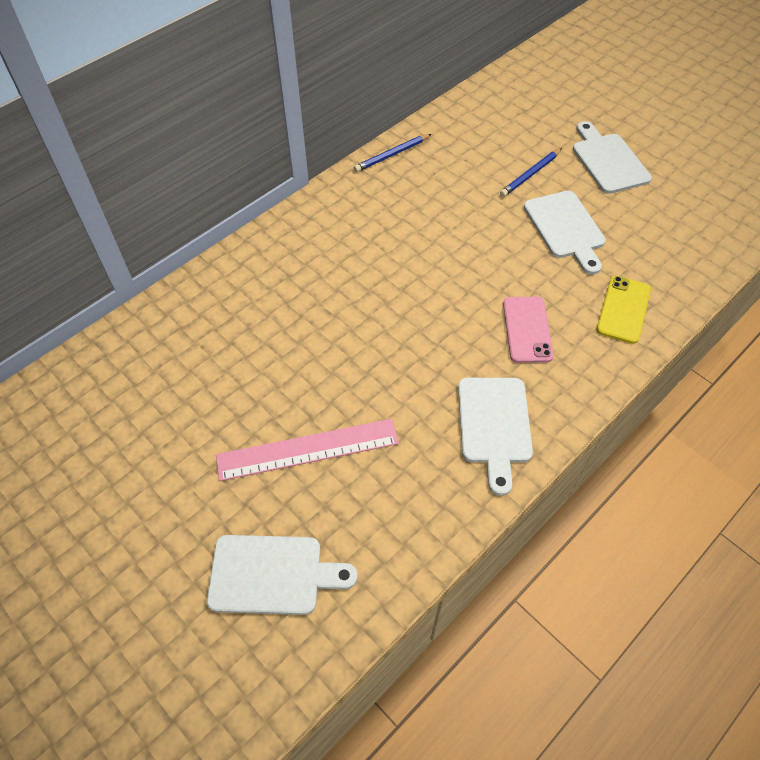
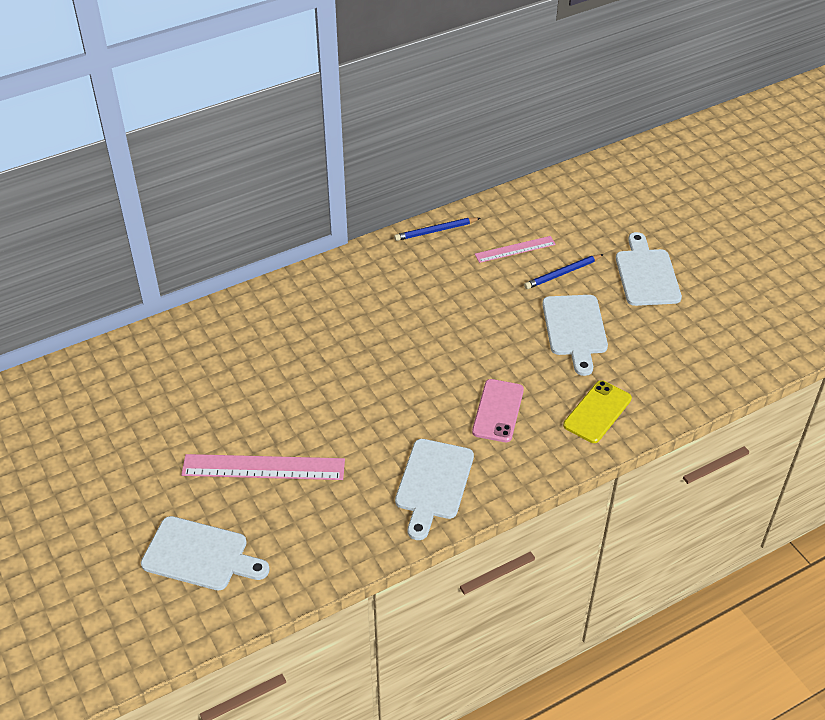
camera: 15 degrees right, 10 degrees down
(475, 159) = (515, 249): none -> pink ruler

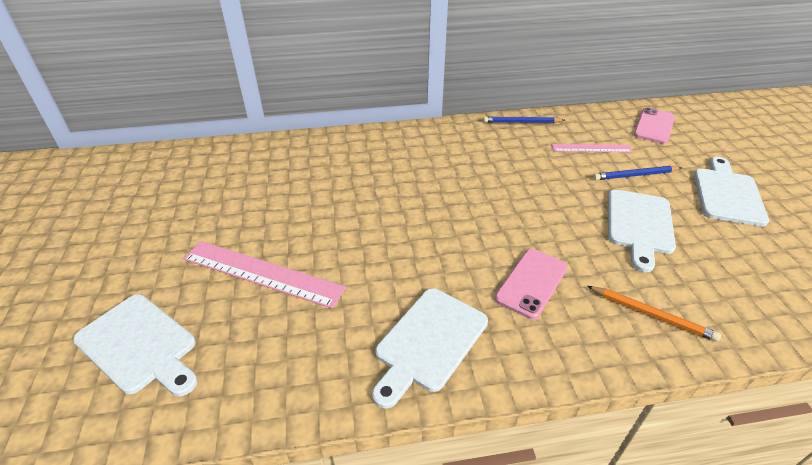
camera: 20 degrees right, 5 degrees down
(571, 203) = (654, 126): none -> pink phone
(597, 412) = (651, 315): yellow phone -> orange pencil

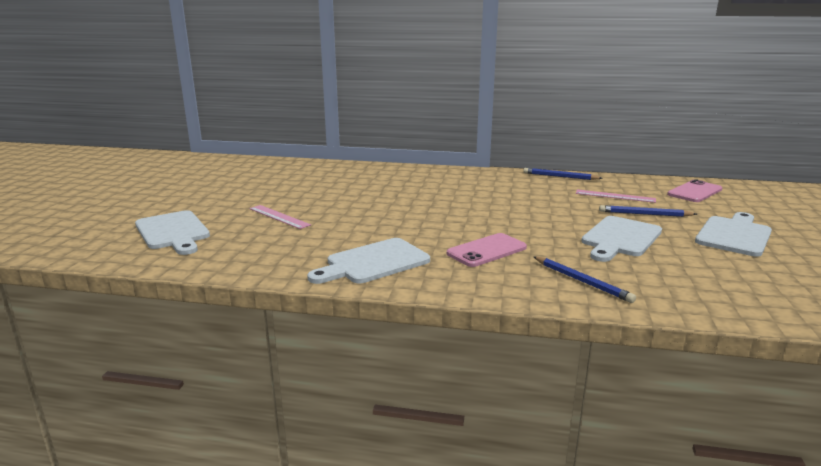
camera: 20 degrees right, 20 degrees down
(262, 273) = (279, 217): pink ruler -> pink ruler, size x0.60
(651, 315) = (582, 281): orange pencil -> blue pencil

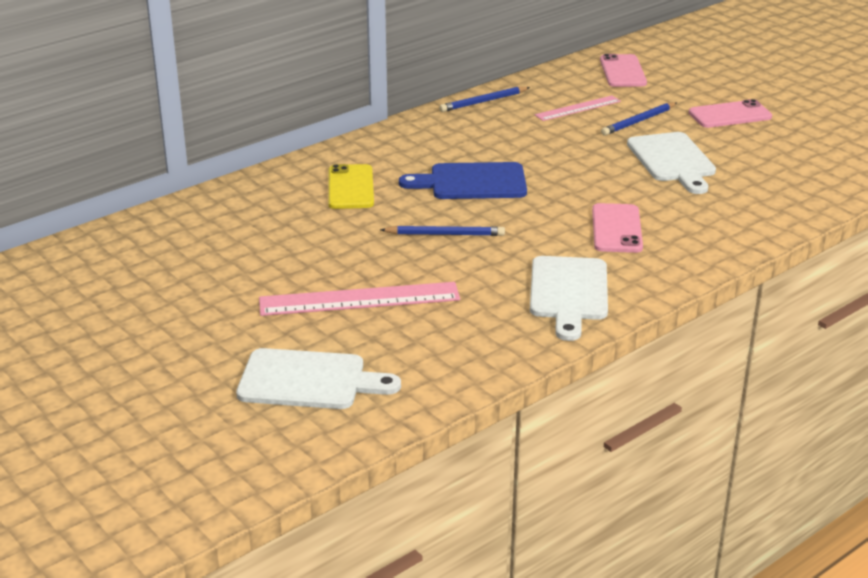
camera: 50 degrees left, 10 degrees up
(279, 217) = (359, 299): pink ruler -> pink ruler, size x1.66
(398, 181) = (350, 187): none -> yellow phone
(461, 201) = (472, 182): none -> blue cutting board
(582, 281) = (729, 220): blue pencil -> blue pencil (445, 234)
(734, 235) = (730, 115): white cutting board -> pink phone

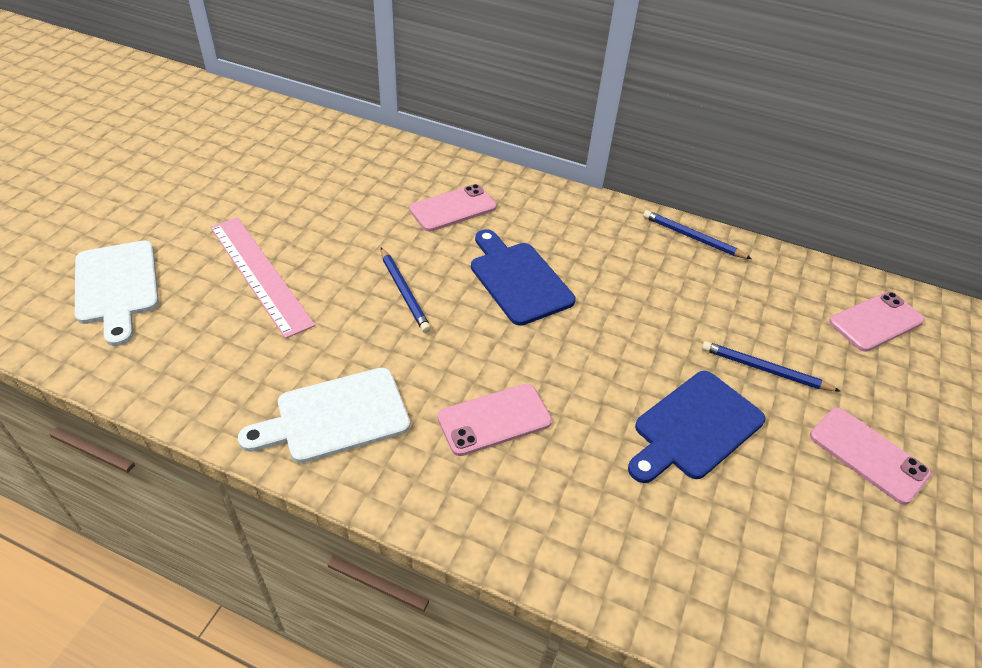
camera: 60 degrees right, 15 degrees up
(350, 187) = (453, 208): yellow phone -> pink phone
(578, 108) = (747, 310): pink ruler -> none
(672, 160) = (694, 427): white cutting board -> blue cutting board

